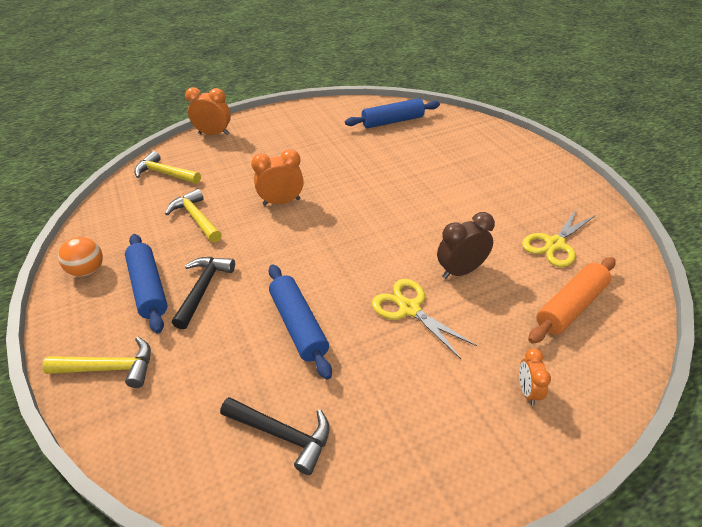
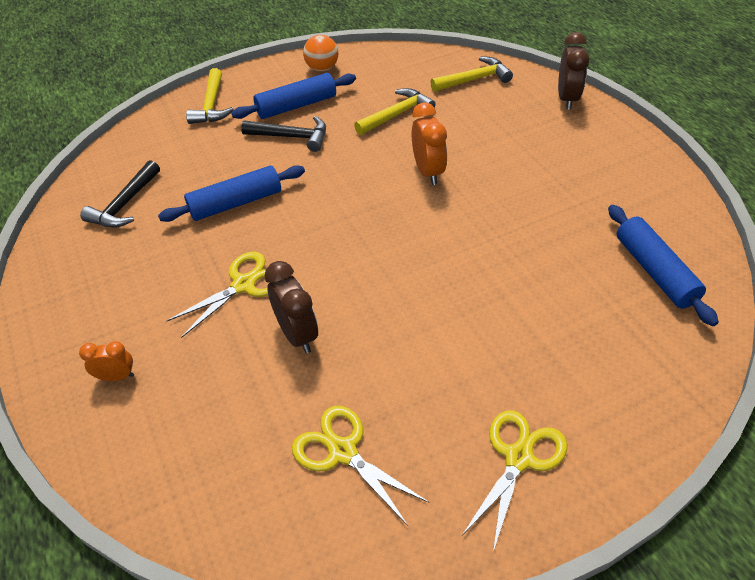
camera: 90 degrees right, 5 degrees up
(165, 174) = (474, 79): yellow hammer -> yellow hammer turned 45 degrees clockwise
(214, 134) = (567, 99): orange clock -> brown clock
(535, 176) = (519, 458): none -> yellow scissors
(571, 306) = (222, 444): orange rolling pin -> none

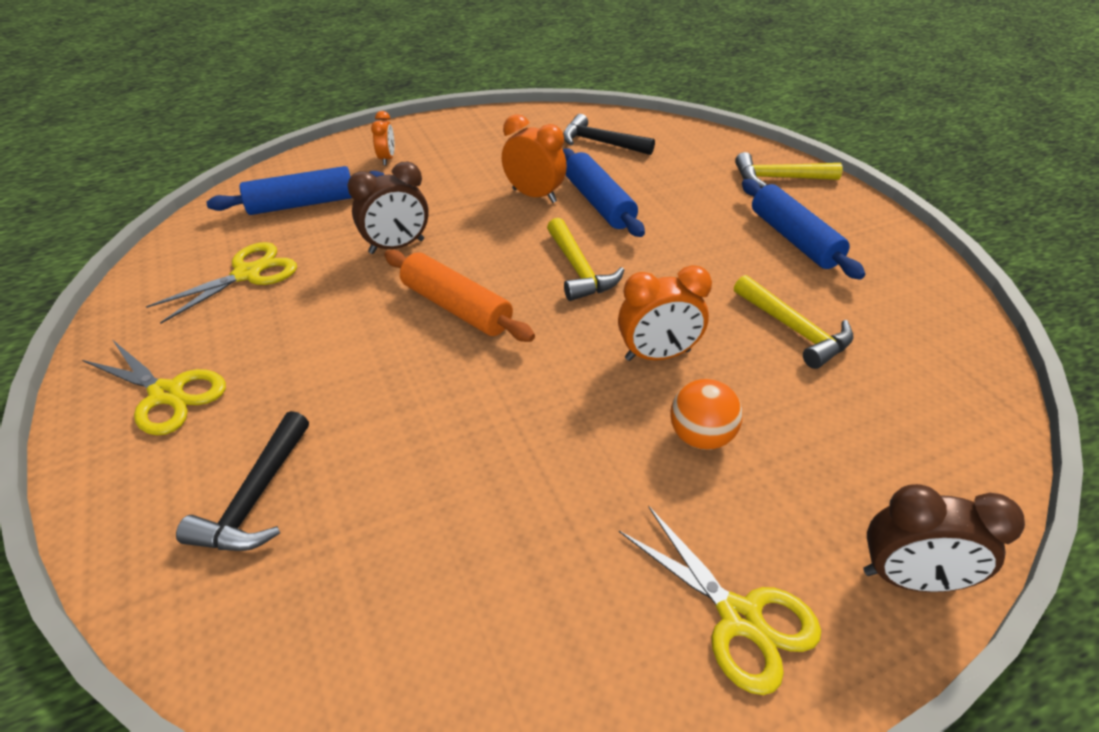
camera: 90 degrees right, 5 degrees down
(217, 245) = (534, 195): none -> orange clock
(244, 284) = (474, 213): yellow scissors -> yellow scissors (740, 617)
(292, 137) = (724, 237): black hammer -> black hammer (256, 498)
(322, 68) = (895, 260): orange ball -> orange ball (700, 436)
(386, 279) = (456, 307): none -> orange rolling pin
(474, 79) = (930, 432): yellow hammer -> yellow hammer (579, 270)
(654, 271) = (392, 615): blue rolling pin -> blue rolling pin (302, 204)

